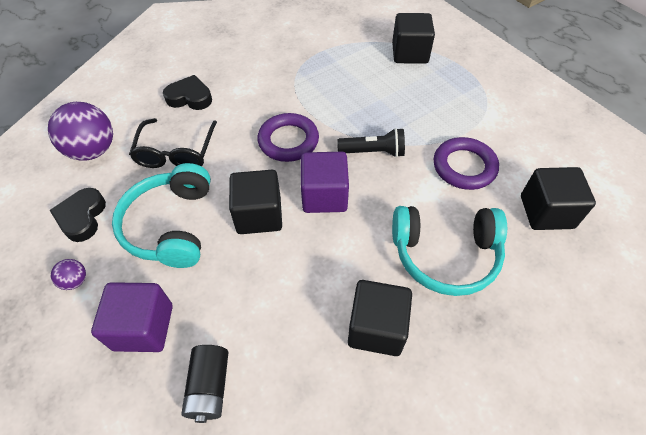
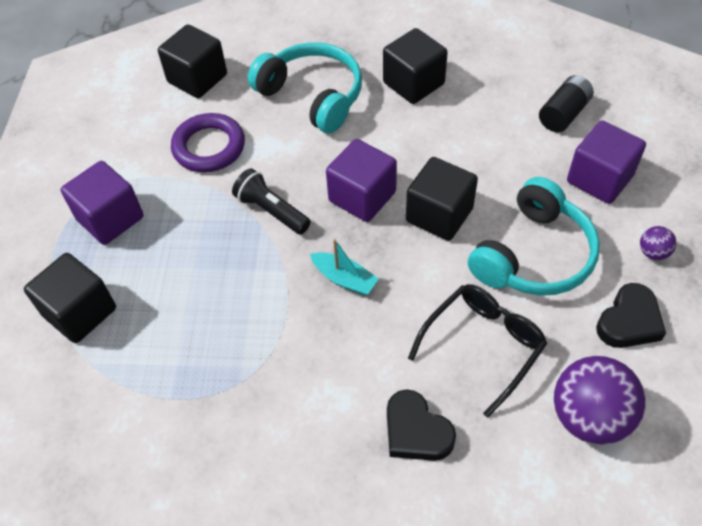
camera: 140 degrees left, 0 degrees up
(288, 141) = (344, 279): purple ring -> turquoise boat
(459, 95) = (110, 218): none -> purple cube

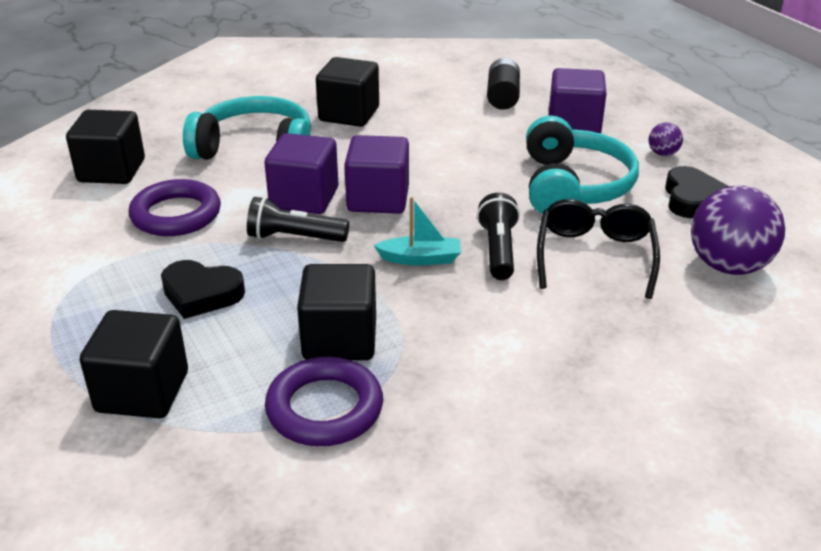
camera: 35 degrees left, 20 degrees down
(110, 218) = (107, 304): purple cube -> purple cube (304, 198)
(174, 390) = (324, 408): none -> purple ring
(411, 299) = (498, 250): none -> black flashlight
(416, 431) = (601, 335): black heart -> black heart (201, 294)
(439, 215) = (464, 188): black cube -> black cube (340, 339)

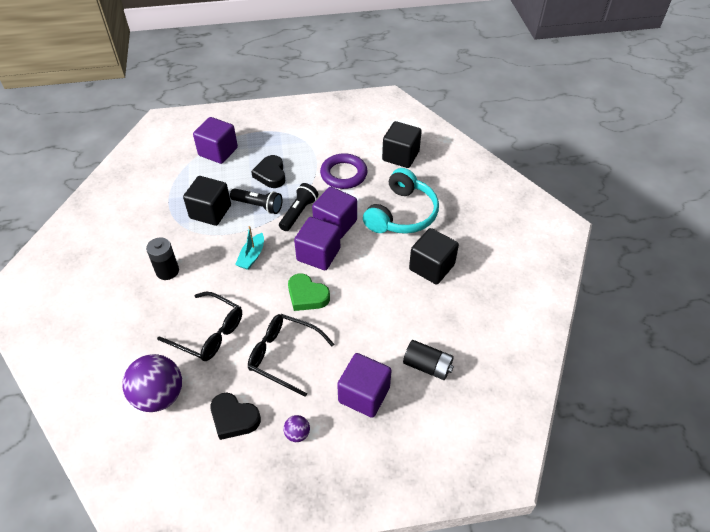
camera: 110 degrees right, 15 degrees up
(142, 392) = (218, 152): black cube -> purple cube
(201, 294) = (271, 174): black heart -> black heart turned 45 degrees counterclockwise
(324, 408) = (173, 198): purple ring -> none
(462, 191) = (307, 296): none -> green heart
(498, 250) = (240, 291): black flashlight -> black flashlight (258, 206)
(515, 342) = (167, 271): none -> black battery
(573, 186) = (284, 356): turquoise headphones -> black glasses

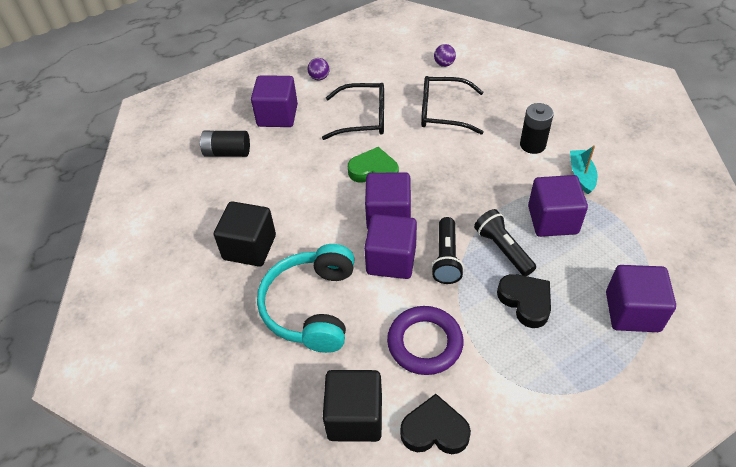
camera: 160 degrees right, 0 degrees up
(159, 396) = (444, 64): purple ball -> purple ball, size x0.45
(210, 212) = (552, 220): black cube -> purple cube
(234, 418) = (375, 71): black heart -> black heart (434, 430)
(252, 256) = (460, 188): turquoise boat -> turquoise boat (581, 175)
(258, 206) = (503, 249): black flashlight -> black flashlight turned 60 degrees clockwise

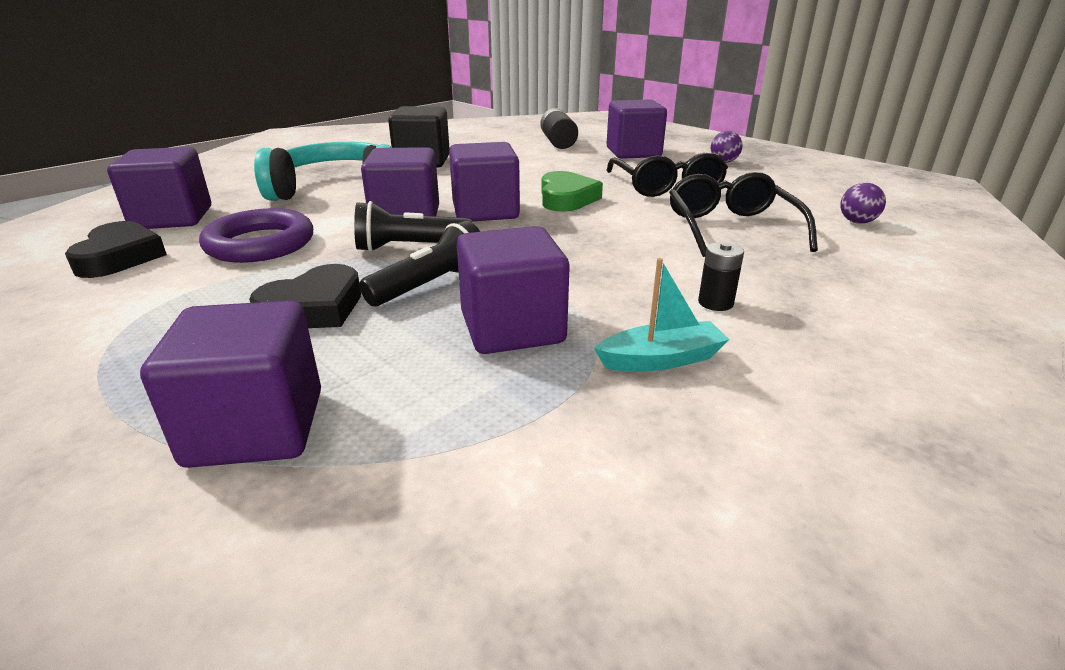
camera: 75 degrees right, 20 degrees down
(355, 417) = (173, 218): black cube -> purple cube
(532, 145) = (715, 303): black battery -> black battery, size x0.63

